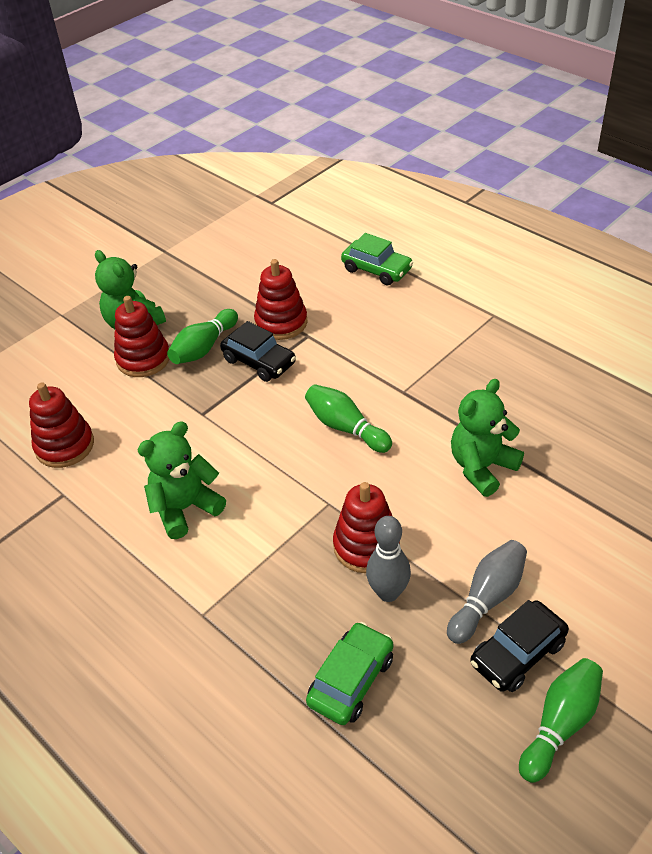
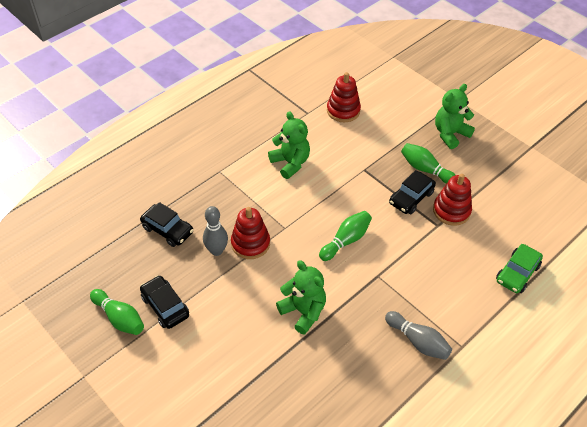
camera: 90 degrees right, 5 degrees up
(143, 359) = (415, 140): red stacking toy -> none
(351, 680) = (168, 230): green car -> black car
(487, 598) = (203, 298): grey bowling pin -> grey bowling pin (418, 341)

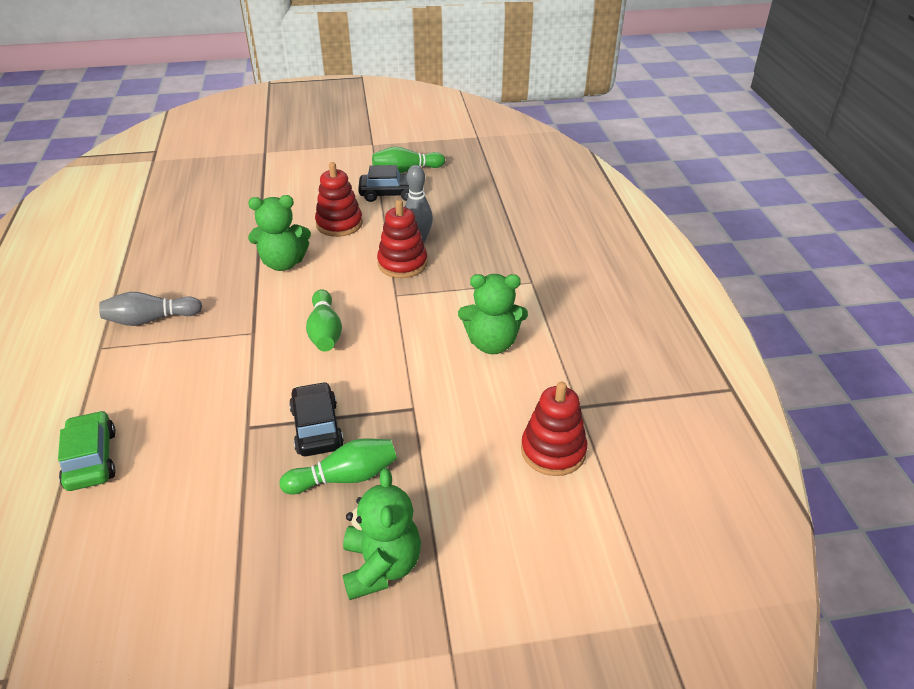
camera: 125 degrees right, 10 degrees down
(168, 230) = (478, 221): black car -> none
(451, 211) = (249, 457): red stacking toy -> red stacking toy (339, 224)

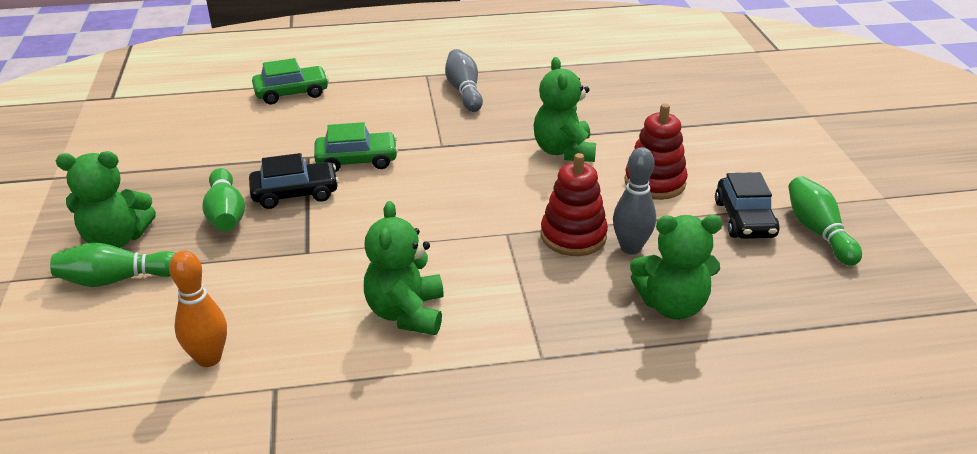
camera: 90 degrees right, 5 degrees down
(265, 388) = (357, 160): none -> green car
(325, 332) = (439, 187): green bowling pin -> green bowling pin (117, 279)
(478, 229) = (672, 305): none -> green teddy bear
(553, 451) = (209, 358): red stacking toy -> orange bowling pin

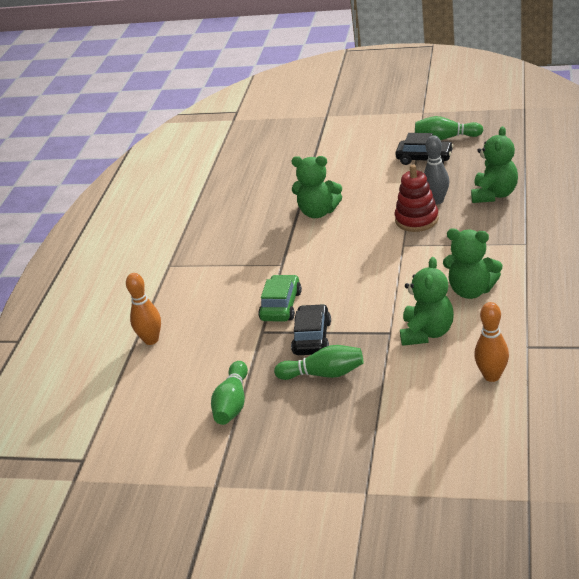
camera: 65 degrees left, 0 degrees up
(116, 239) = (333, 434): green teddy bear -> green teddy bear (427, 333)
(117, 279) = (388, 428): green bowling pin -> green bowling pin (233, 403)
(291, 93) = (151, 340): green car -> orange bowling pin
(464, 91) = (208, 248): grey bowling pin -> none
(654, 182) = (373, 182): red stacking toy -> none

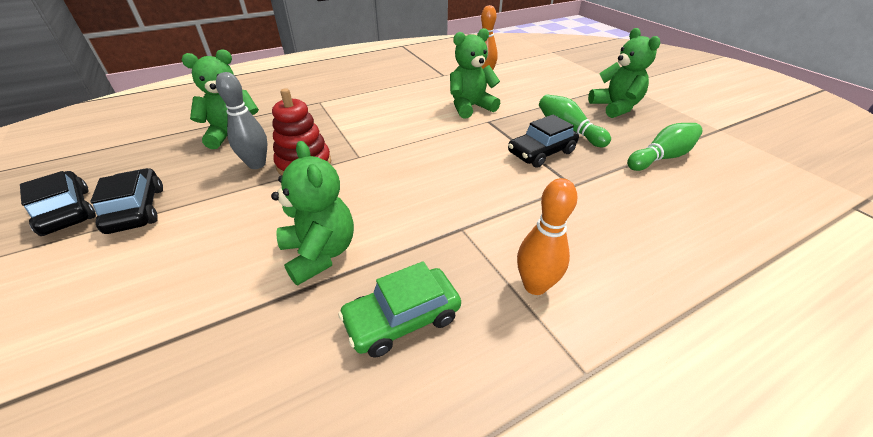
camera: 135 degrees left, 5 degrees up
(151, 340) = (707, 267): orange bowling pin -> orange bowling pin (535, 285)
(281, 306) = (526, 191): green car -> green car (402, 319)
(446, 138) = (66, 211): green bowling pin -> black car
(471, 290) = (402, 105): green teddy bear -> green teddy bear (615, 107)

